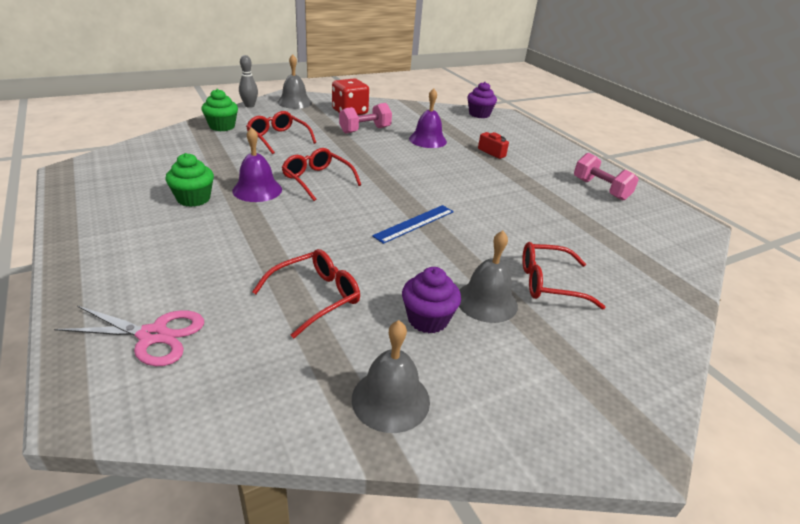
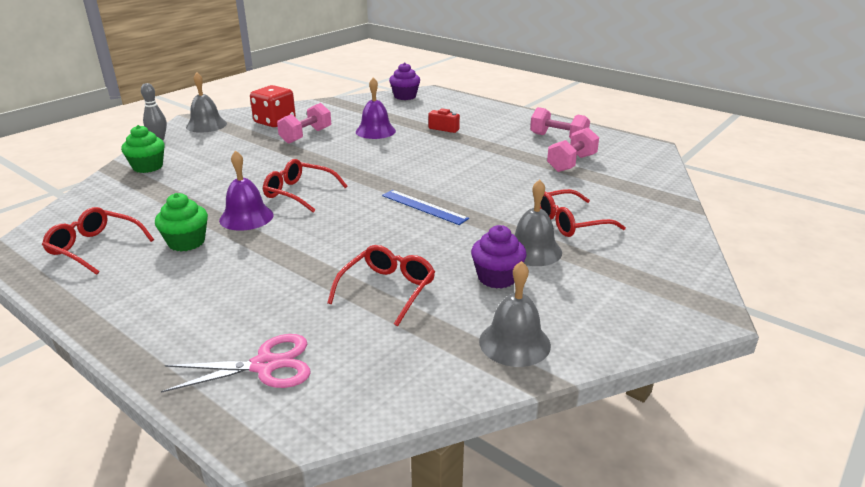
camera: 20 degrees left, 5 degrees down
(278, 138) = (222, 164): red glasses -> red glasses (95, 247)
(414, 223) = (424, 207): blue ruler -> blue ruler turned 75 degrees counterclockwise
(596, 219) = (571, 163): none -> pink dumbbell

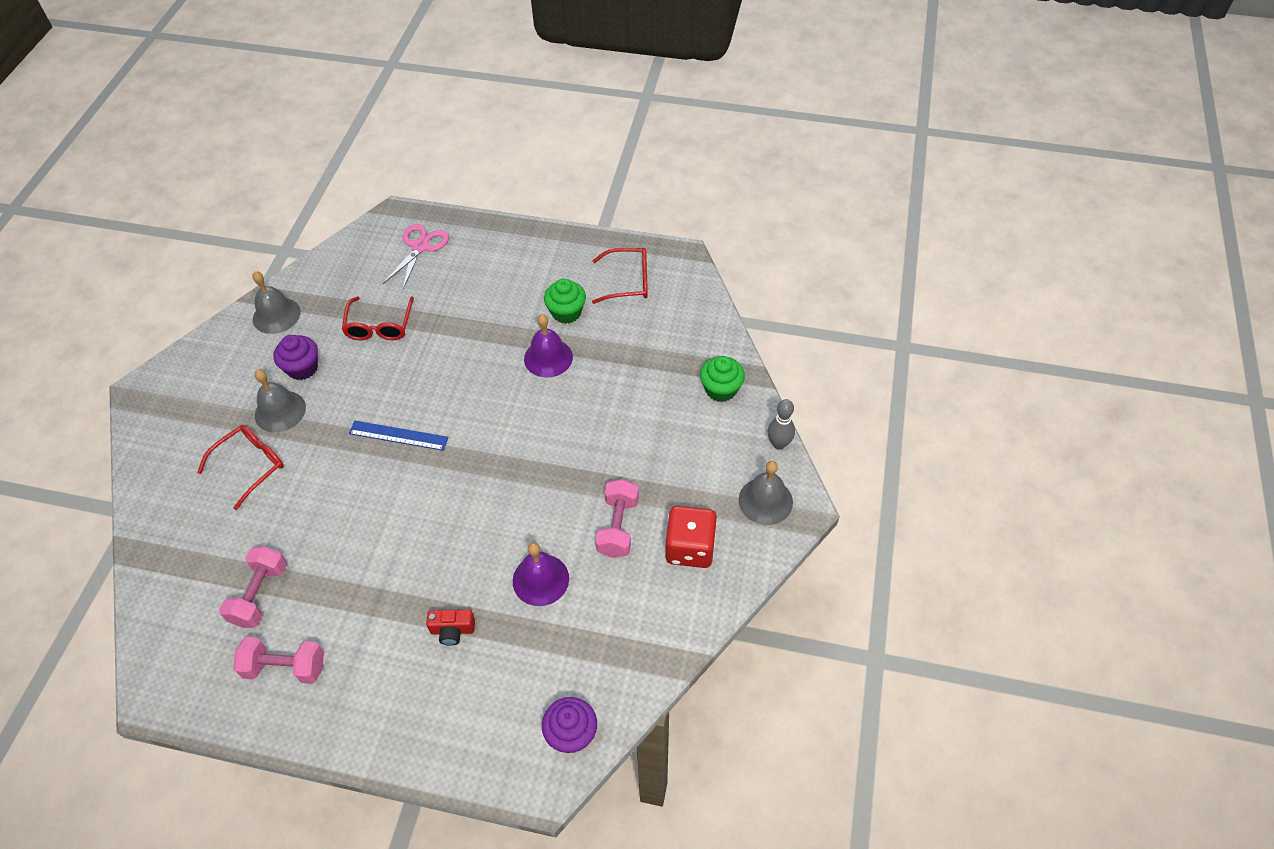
camera: 155 degrees right, 25 degrees up
(265, 366) = (420, 247): pink scissors -> pink scissors turned 150 degrees clockwise
(299, 193) = (531, 409): red glasses -> none

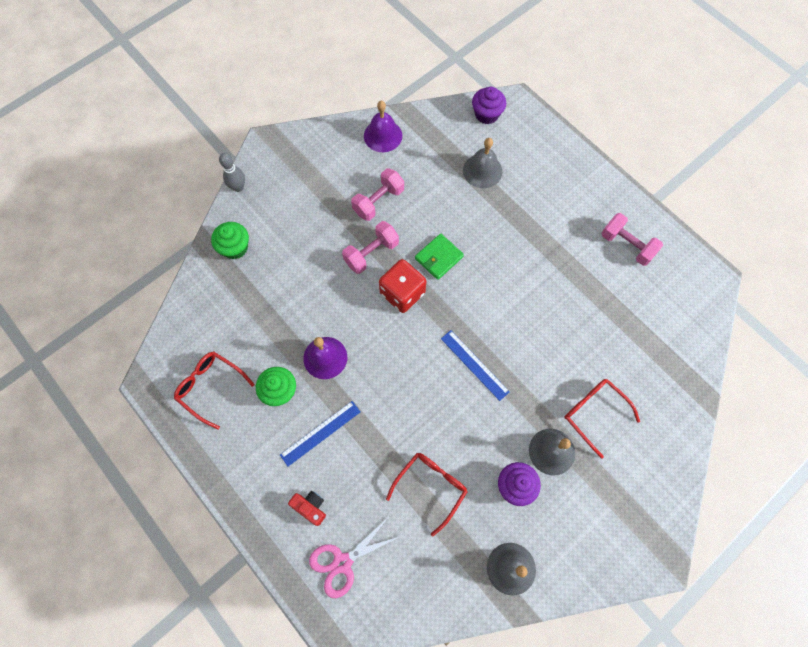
camera: 145 degrees left, 15 degrees up
(251, 465) = (594, 413): red glasses -> red glasses turned 60 degrees clockwise
(260, 595) = (625, 303): pink dumbbell -> pink dumbbell (371, 253)
(452, 630) = (517, 204): red camera -> red camera (310, 507)
(504, 510) = (439, 258): none -> green wallet
(505, 306) = (320, 433): none -> blue ruler
(540, 579) = (447, 200): purple bell -> purple bell (383, 135)
(690, 548) = (348, 162): red dice -> red dice (402, 293)
(765, 501) = (281, 160): grey bell -> grey bell (482, 171)

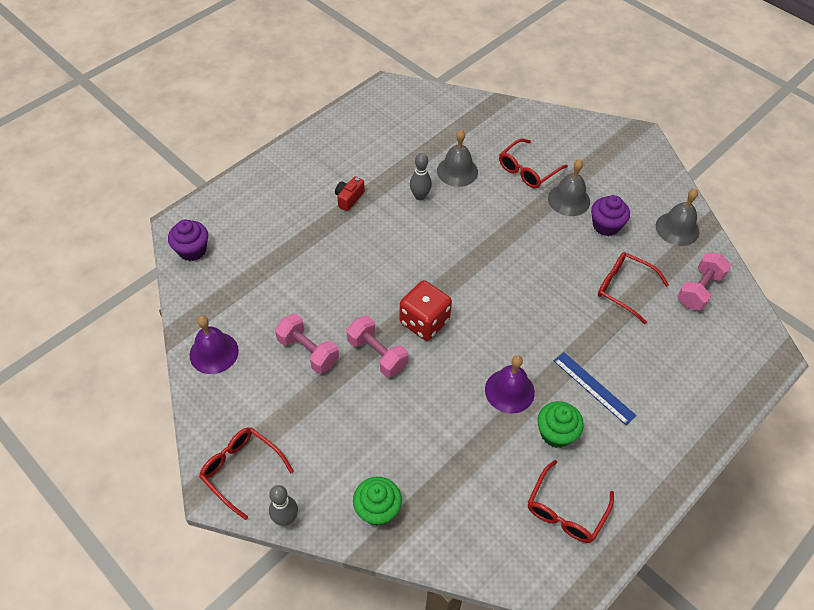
camera: 95 degrees left, 15 degrees down
(280, 158) = (241, 470): none -> red glasses
(310, 507) = (671, 390): red camera -> red camera (349, 198)
(342, 562) = (713, 357): pink scissors -> none
(439, 258) = (379, 290): green wallet -> none
(474, 364) = (496, 257): blue ruler -> none
(482, 171) = (269, 253): grey bell -> grey bell (457, 171)
(553, 300) = (420, 196): none -> grey bowling pin
(627, 245) = (357, 141): pink dumbbell -> pink dumbbell (699, 290)

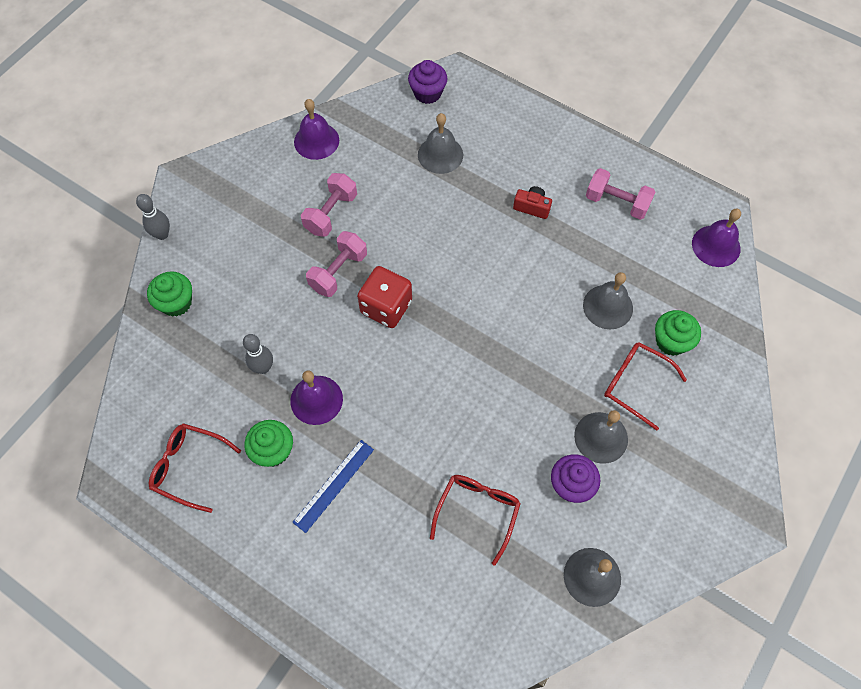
camera: 80 degrees right, 10 degrees up
(241, 470) = (203, 191): red glasses -> none
(269, 253) = (440, 154): none -> grey bell
(418, 97) = (716, 246): none -> purple bell
(420, 196) = (556, 274): grey bowling pin -> grey bowling pin (263, 367)
(495, 142) = (671, 341): none -> green cupcake
(699, 290) = (497, 606): pink dumbbell -> pink dumbbell (616, 203)

